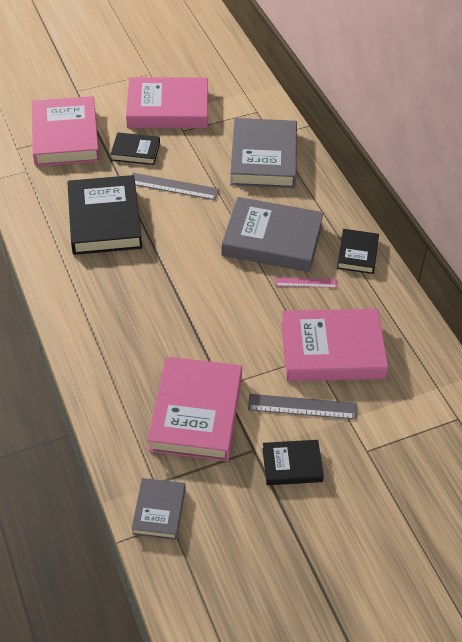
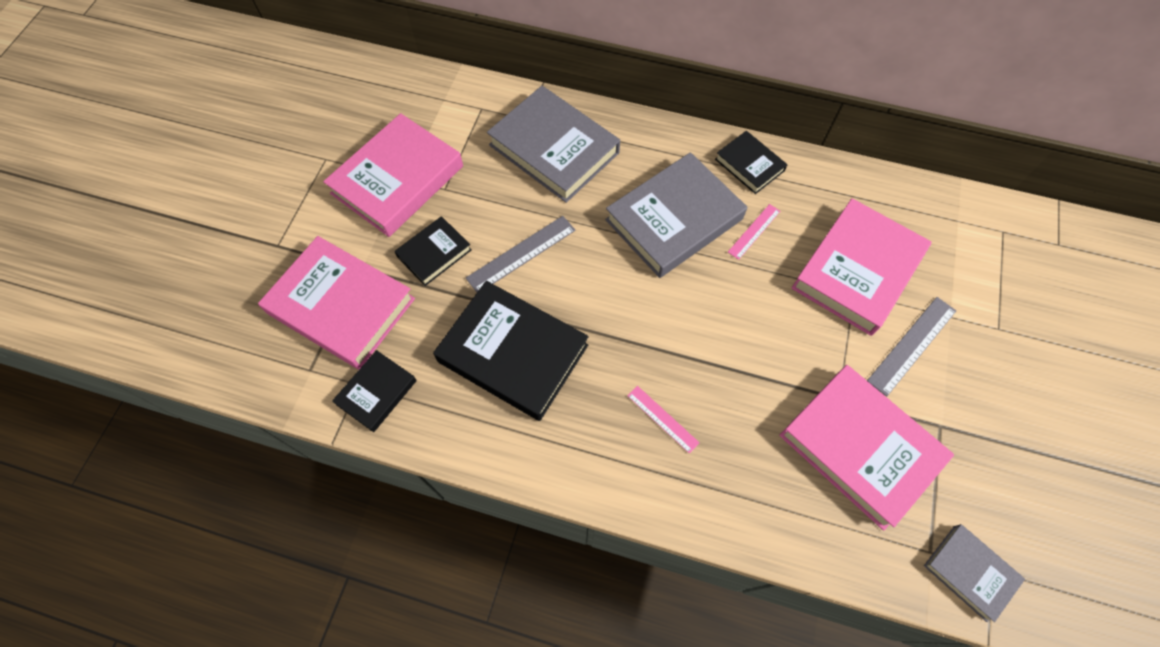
camera: 50 degrees left, 15 degrees up
(125, 307) = (662, 418): none -> pink ruler
(292, 465) = (979, 404): black book -> black book (377, 392)

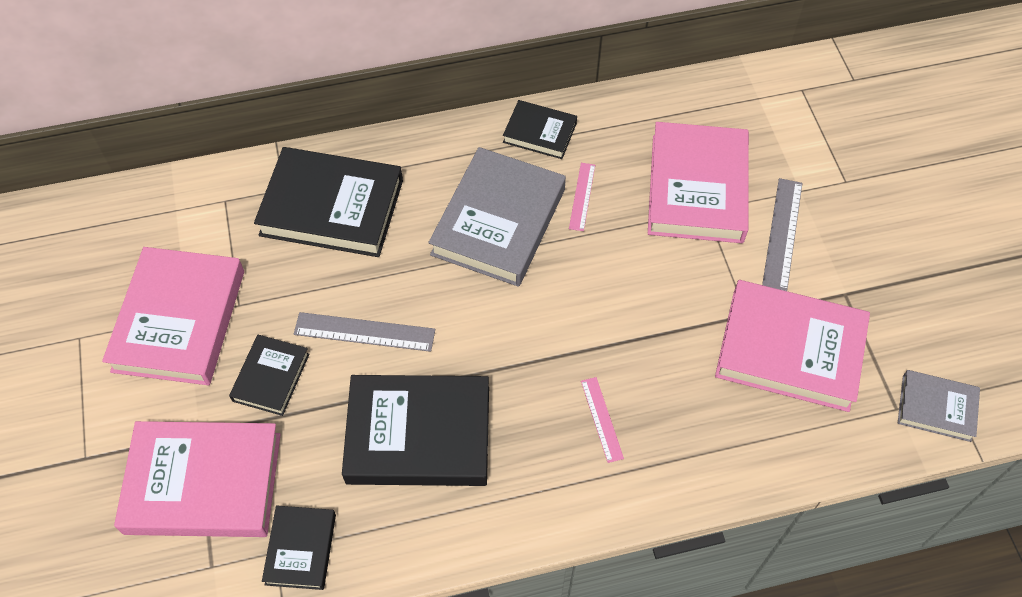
camera: 30 degrees left, 5 degrees down
(521, 253) = (364, 331): grey ruler -> grey ruler turned 75 degrees clockwise
(554, 149) = (332, 207): grey book -> black book
(662, 418) = (602, 419): pink ruler -> pink ruler turned 60 degrees clockwise

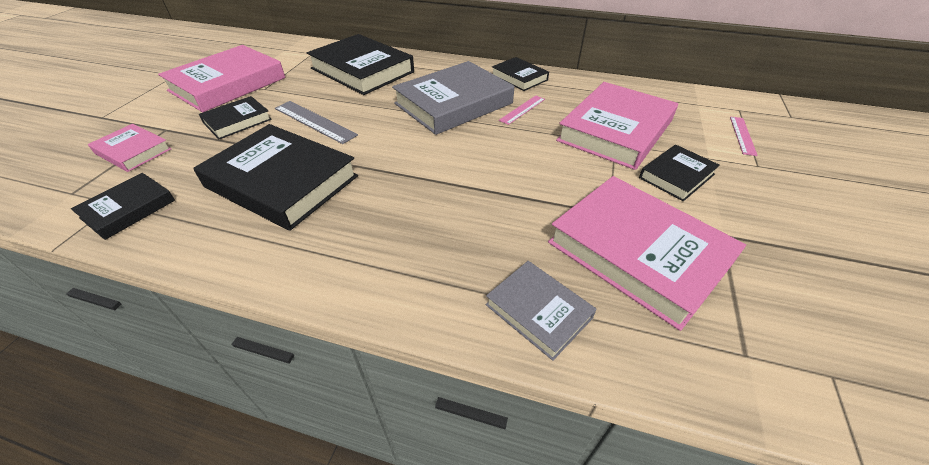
camera: 30 degrees right, 15 degrees down
(203, 483) = (133, 151): pink book -> pink book, size x0.53
(602, 419) = (422, 229): pink ruler -> pink ruler (742, 135)
(782, 233) = (676, 176): grey ruler -> black book
(936, 408) = (804, 378): grey book -> grey book (538, 311)

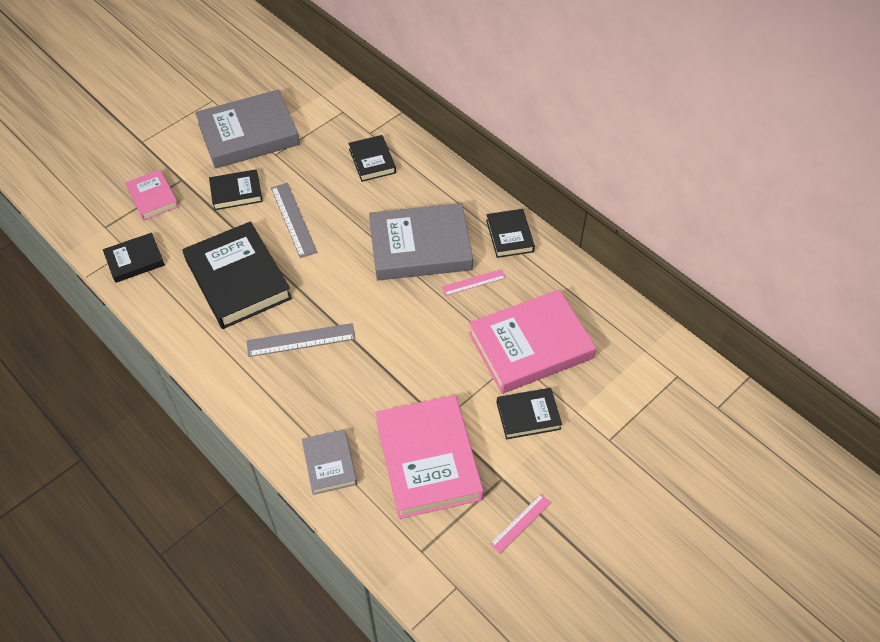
camera: 30 degrees right, 10 degrees up
(228, 84) = (248, 134): pink book -> grey book
(362, 70) = (372, 161): black book -> black book, size x0.53
(396, 205) = (301, 340): none -> grey ruler
(742, 135) = (639, 405): pink ruler -> pink ruler (521, 523)

